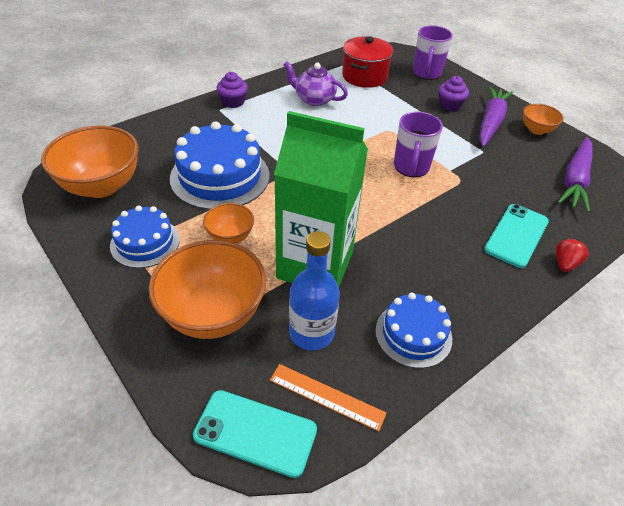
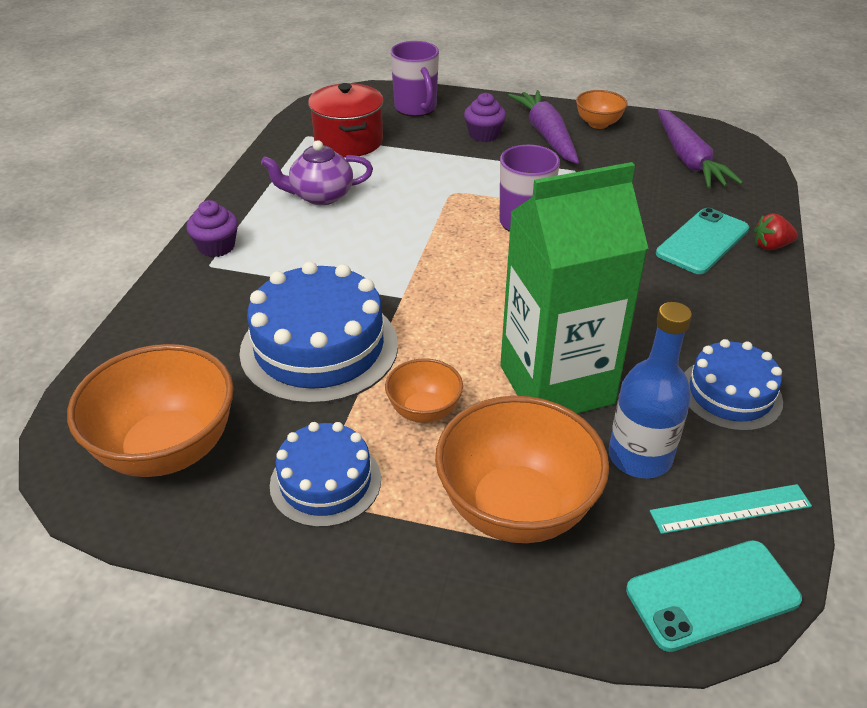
camera: 35 degrees left, 5 degrees down
(327, 396) = (730, 509): orange ruler -> turquoise ruler
(516, 235) = (702, 241): turquoise phone -> turquoise phone turned 45 degrees clockwise
(565, 264) = (770, 246): red strawberry -> red strawberry turned 90 degrees counterclockwise

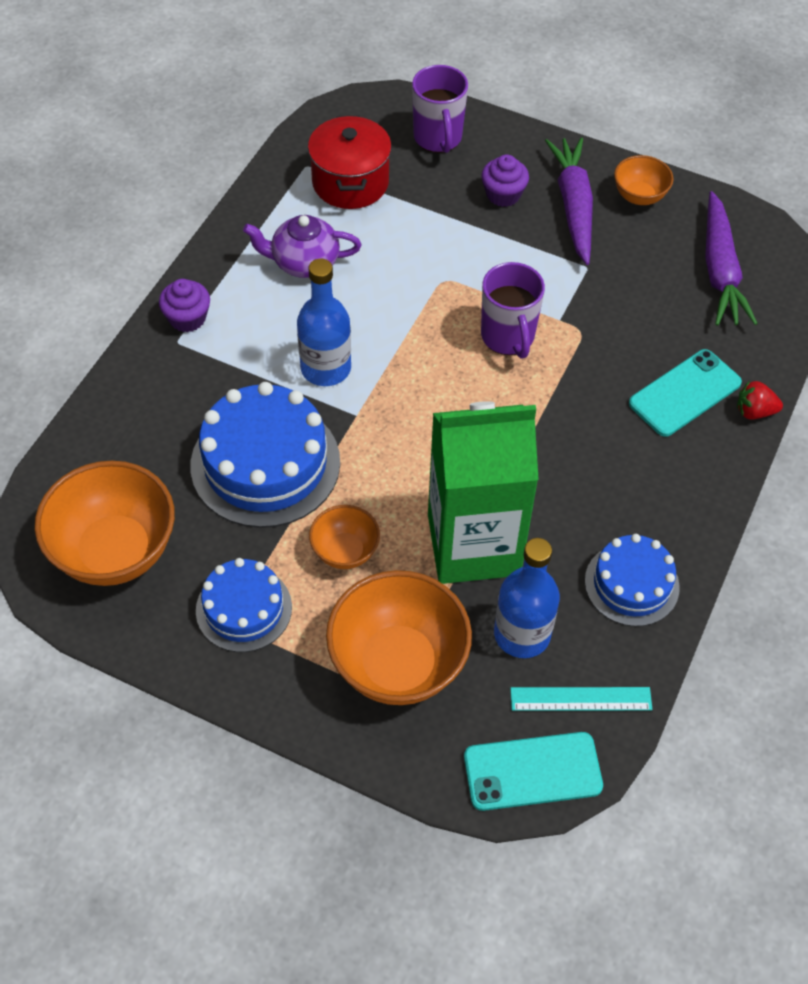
camera: 10 degrees right, 15 degrees up
(361, 266) = (326, 368): none -> blue bottle

